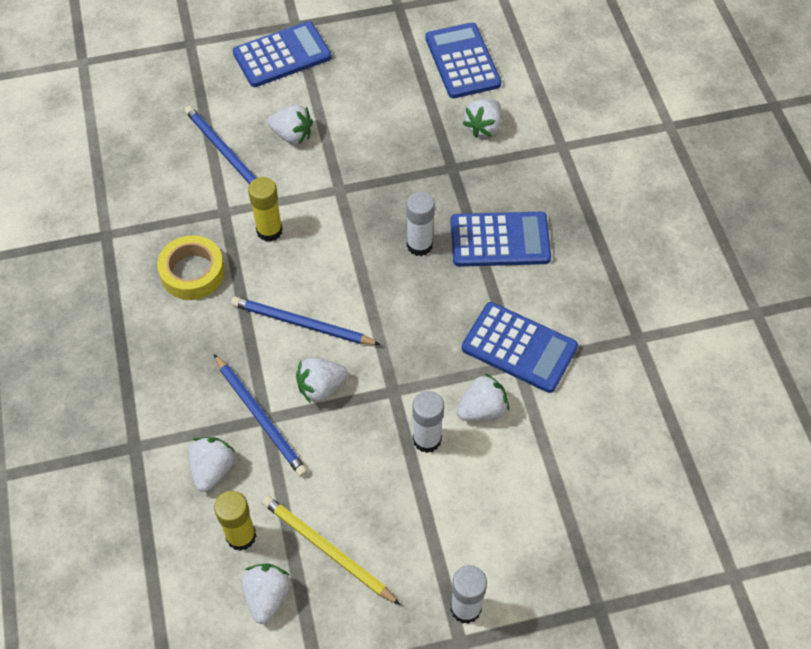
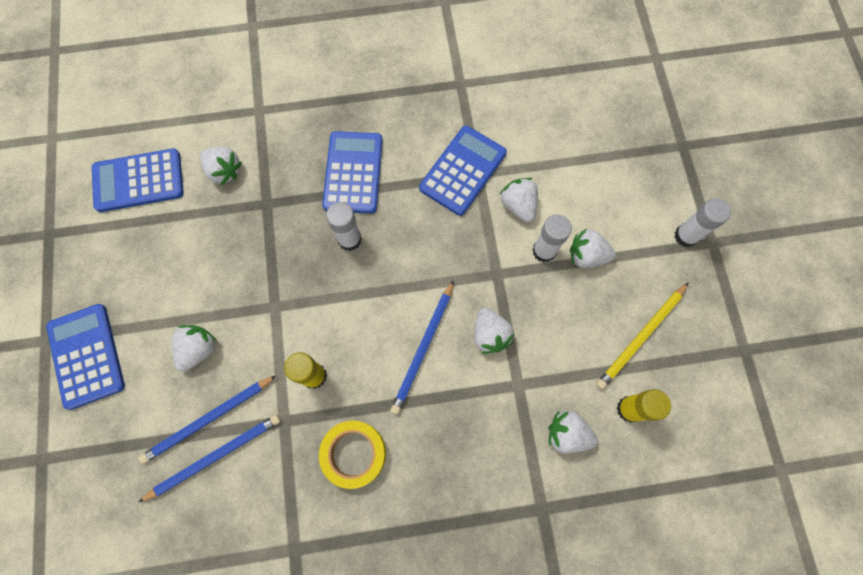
camera: 85 degrees left, 15 degrees up
(260, 417) = (517, 389): blue pencil -> blue pencil (215, 456)
(267, 596) = (681, 388): white strawberry -> white strawberry (586, 255)

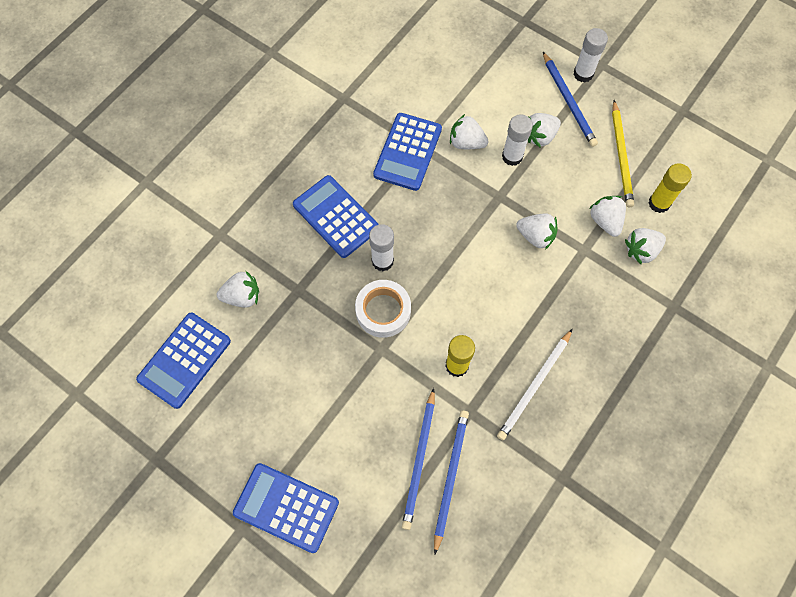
camera: 45 degrees left, 5 degrees down
(198, 349) = (361, 425): white strawberry -> white strawberry (605, 221)
(307, 279) = (383, 311): none -> white tape
(354, 453) = (534, 386): yellow tape -> white pencil
(423, 349) = (505, 283): blue pencil -> blue pencil (568, 101)
(463, 171) = (407, 152): blue calculator -> blue calculator turned 150 degrees counterclockwise

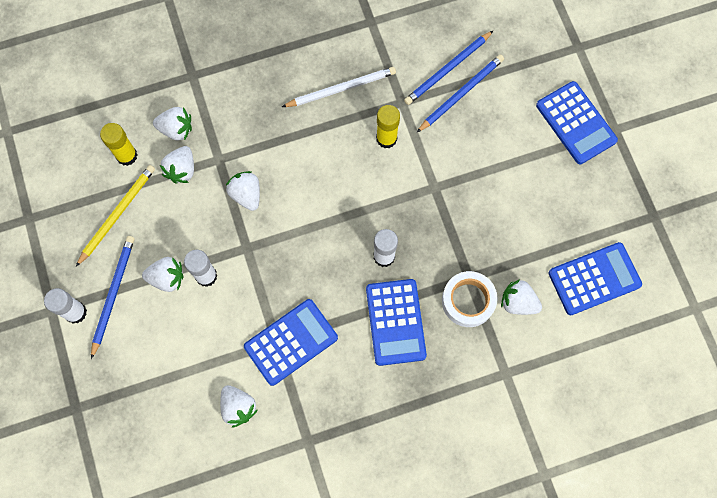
camera: 145 degrees left, 5 degrees up
(383, 311) = (412, 215): white tape -> white tape (468, 301)
(466, 143) = (234, 316): white strawberry -> white strawberry (238, 407)

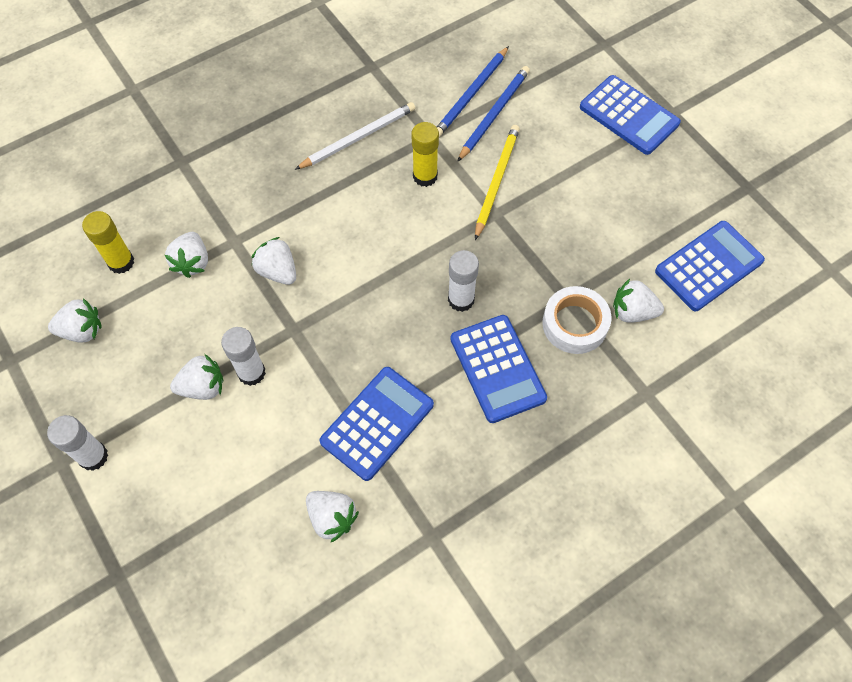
camera: 15 degrees left, 10 degrees down
(113, 294) = (138, 423): blue pencil -> none
(117, 214) = (123, 329): yellow pencil -> yellow pencil (496, 181)
(176, 129) = (175, 221): white strawberry -> white strawberry (82, 331)

